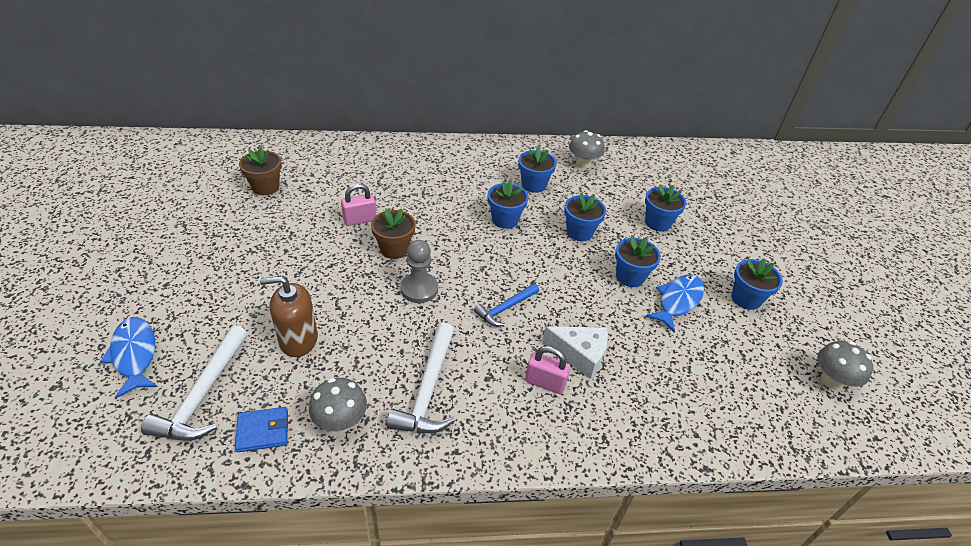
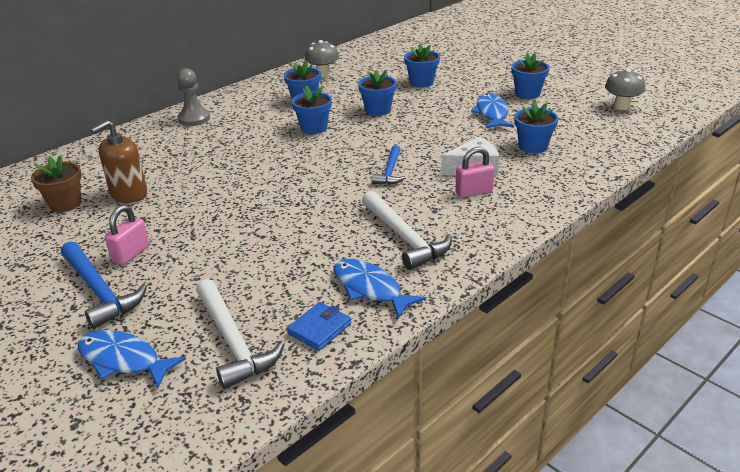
camera: 35 degrees left, 10 degrees down
(192, 282) = (99, 291): none -> blue hammer
(298, 340) = (261, 269): brown soap dispenser -> brown soap dispenser (129, 194)
(340, 422) = (370, 289): grey mushroom -> blue fish
(360, 220) = (194, 181): pink padlock -> pink padlock (131, 254)
(394, 249) = (253, 183): brown flower pot -> none
(419, 289) = (310, 194): grey pawn -> grey pawn (194, 119)
(630, 276) = (445, 116): blue flower pot -> blue flower pot (533, 146)

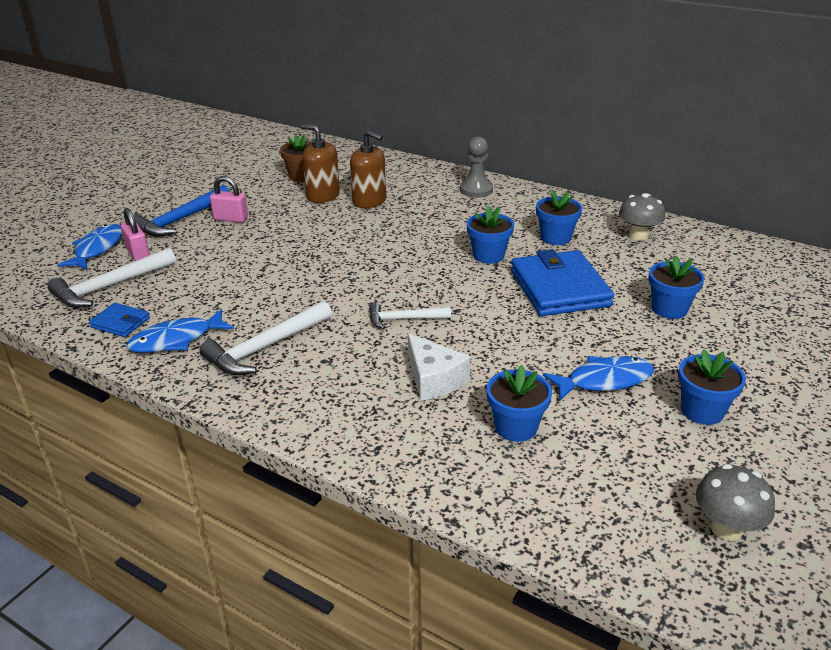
camera: 75 degrees right, 0 degrees up
(167, 170) = (369, 201): none -> brown soap dispenser
(370, 289) = (176, 339): blue fish -> blue fish turned 150 degrees counterclockwise
(378, 110) = (559, 288): blue flower pot -> blue wallet
(390, 172) = (404, 319): blue hammer -> white hammer
(474, 192) = (372, 385): pink padlock -> pink padlock (138, 254)

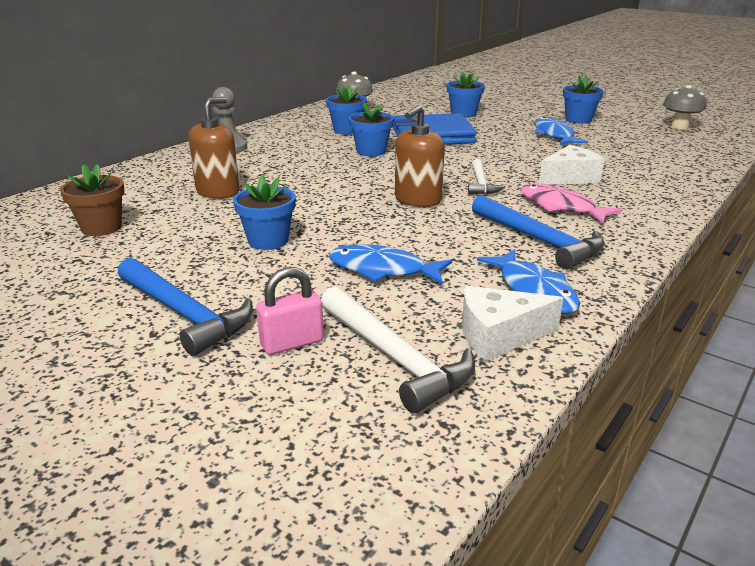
camera: 85 degrees left, 5 degrees down
(97, 249) = (252, 390): blue fish -> blue fish (383, 270)
(120, 322) = (499, 335): blue wallet -> white cheese
(231, 219) = (209, 272): pink padlock -> none
(265, 347) = (539, 240): white hammer -> blue hammer
(323, 196) = (180, 215): brown soap dispenser -> brown soap dispenser (417, 199)
(344, 366) = (561, 207): none -> pink fish
(516, 427) = (618, 159): blue flower pot -> blue flower pot (268, 241)

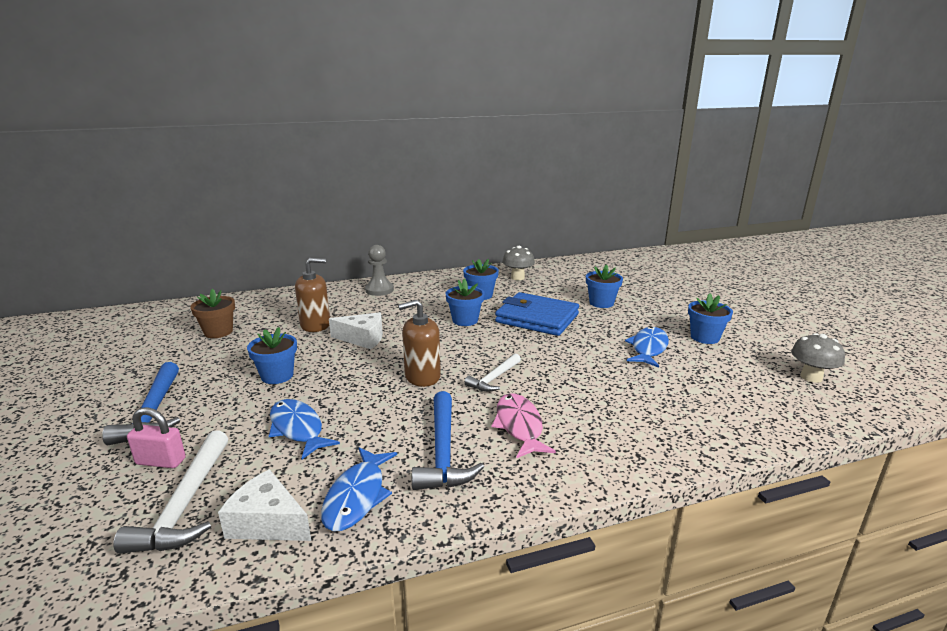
camera: 35 degrees right, 5 degrees down
(569, 177) = (581, 398): white cheese -> white cheese (362, 338)

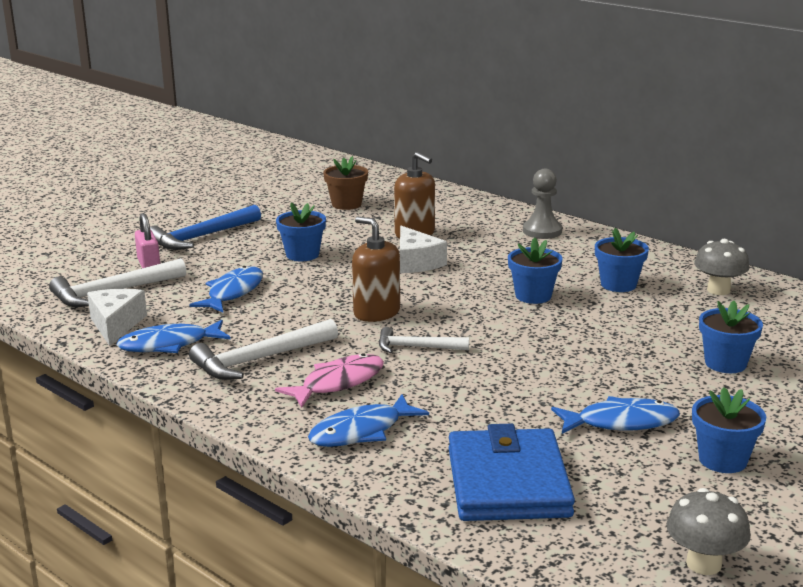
camera: 60 degrees right, 0 degrees up
(443, 452) = (259, 359): blue hammer -> white hammer
(537, 318) = (603, 333): blue wallet -> blue wallet (507, 482)
(603, 438) = (361, 431): none -> blue fish

